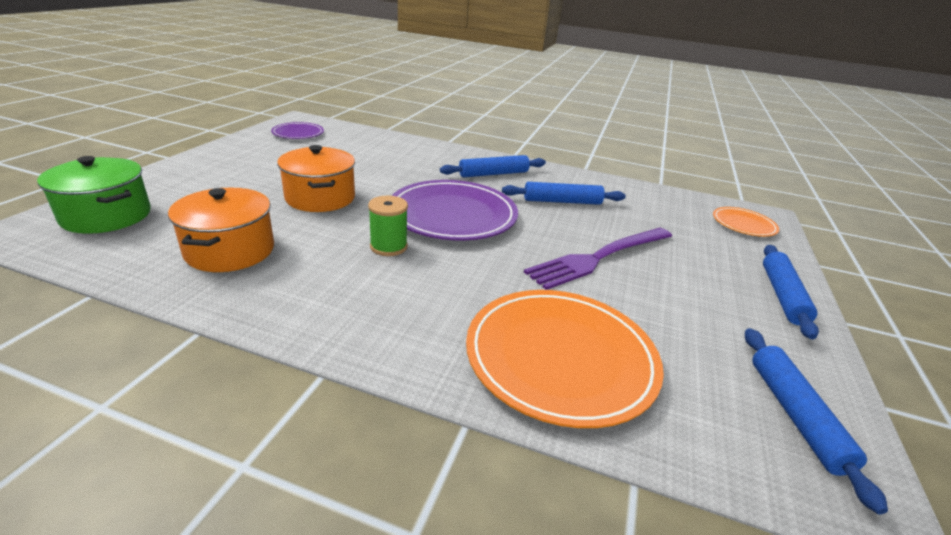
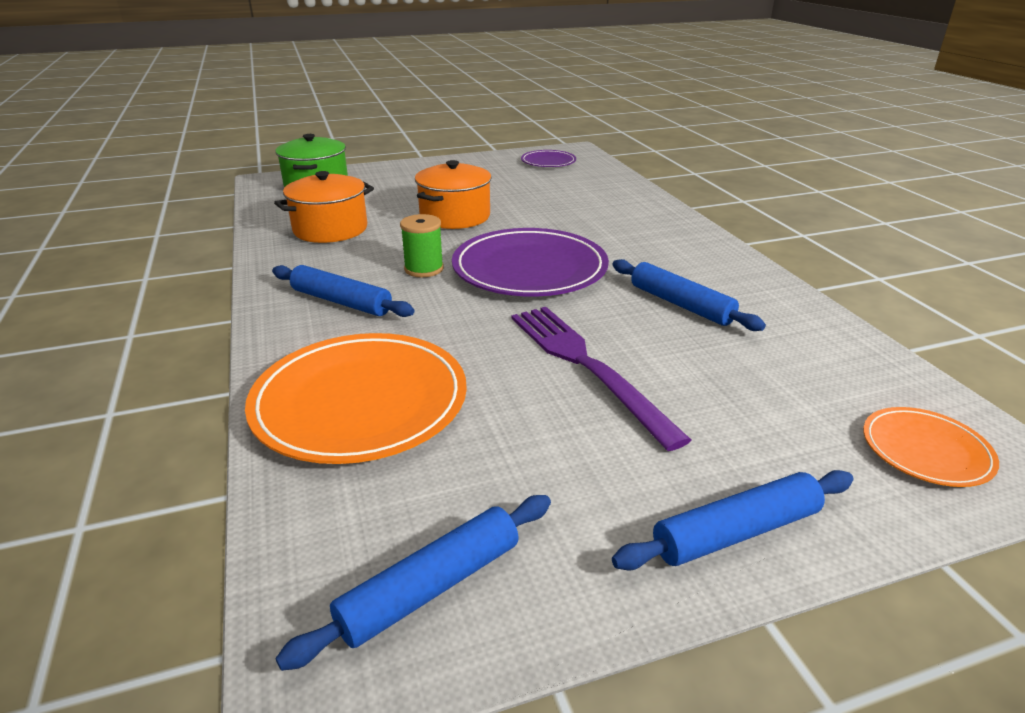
camera: 55 degrees right, 0 degrees up
(493, 174) = (663, 251): blue rolling pin -> blue rolling pin (341, 302)
(599, 257) = (586, 366): purple fork -> purple fork turned 45 degrees clockwise

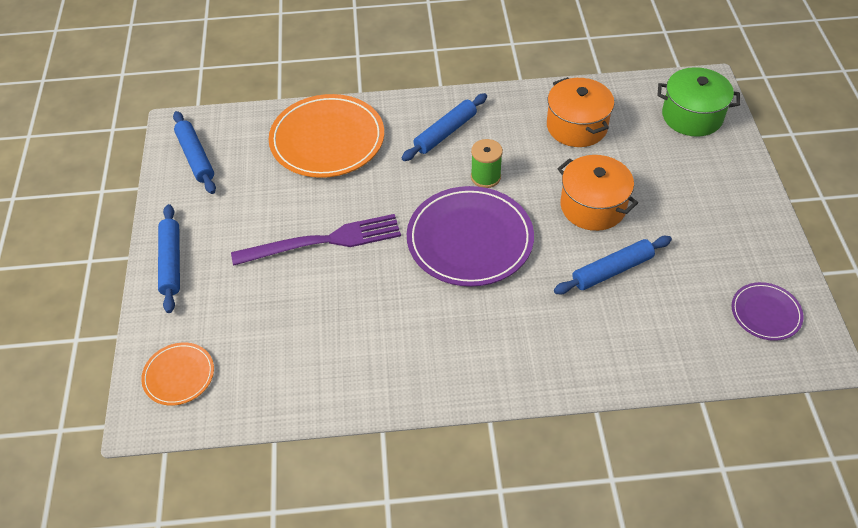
camera: 105 degrees right, 20 degrees up
(680, 304) = (382, 319): blue rolling pin -> blue rolling pin (612, 270)

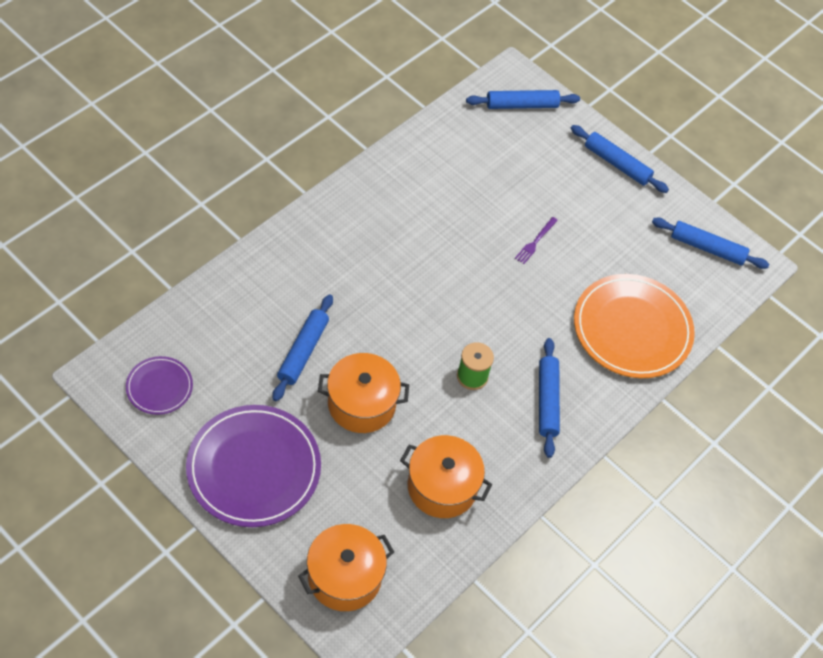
camera: 130 degrees right, 5 degrees up
(179, 375) = (522, 105): orange plate -> blue rolling pin
(323, 241) = (535, 242): purple fork -> purple fork, size x0.43
(470, 239) = (432, 310): purple plate -> purple plate (254, 468)
(692, 116) = (344, 577): green pot -> orange pot

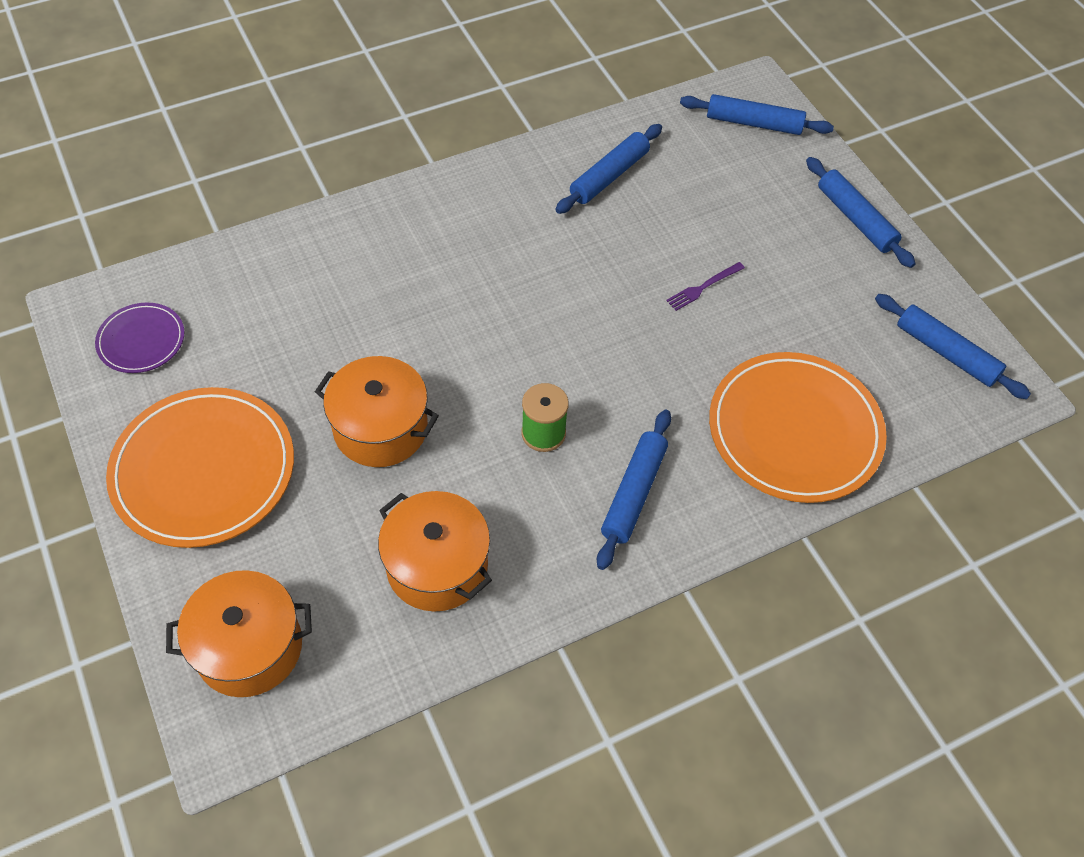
camera: 25 degrees right, 0 degrees up
(254, 468) = (204, 470): purple plate -> orange plate
(303, 351) = (337, 345): blue rolling pin -> blue rolling pin (609, 176)

